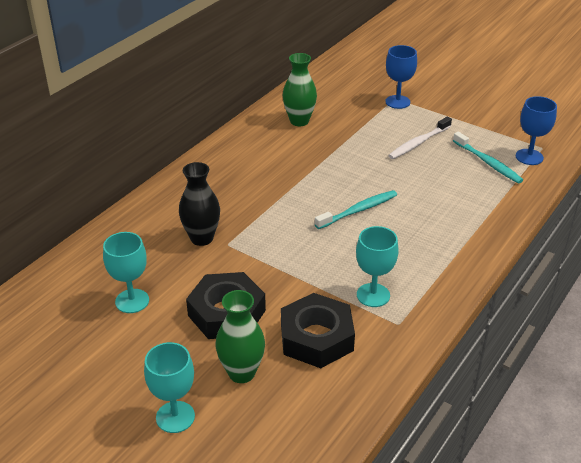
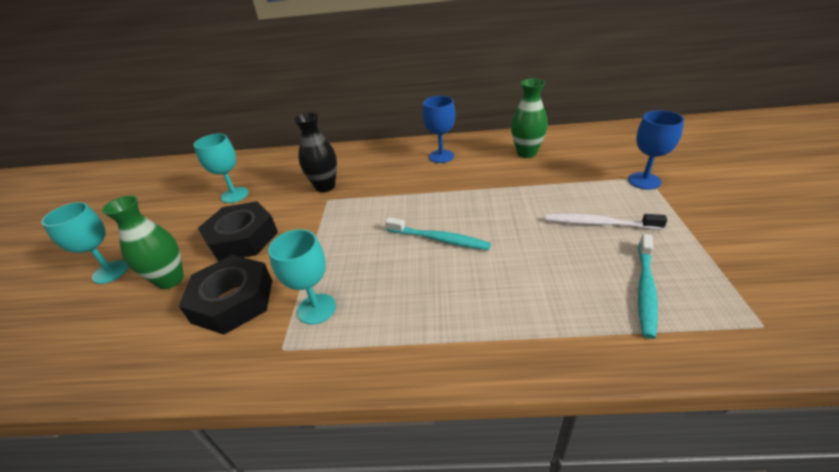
camera: 60 degrees right, 0 degrees up
(529, 157) = (719, 322): blue goblet -> blue goblet (441, 156)

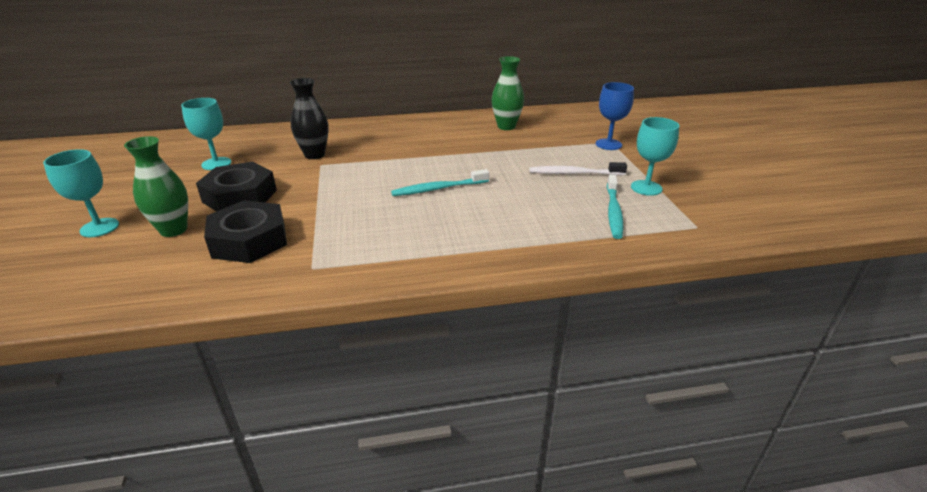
camera: 15 degrees left, 5 degrees down
(316, 309) = (336, 240): turquoise goblet -> turquoise goblet (646, 188)
(439, 239) = (438, 189): turquoise toothbrush -> turquoise toothbrush turned 150 degrees clockwise
(441, 156) = (426, 130): blue goblet -> none

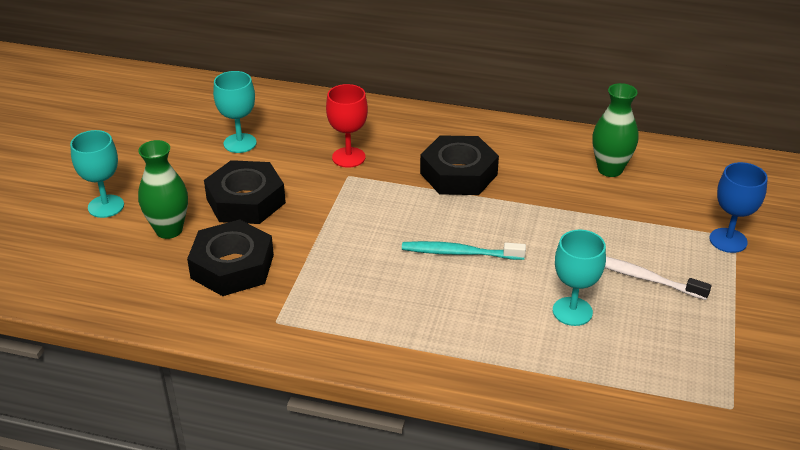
camera: 25 degrees right, 5 degrees up
(314, 155) = (348, 157): black vase -> red goblet
(405, 148) = (458, 174): none -> black nut
(613, 212) = (645, 352): turquoise toothbrush -> none
(646, 188) = (718, 329): turquoise goblet -> turquoise goblet (572, 311)

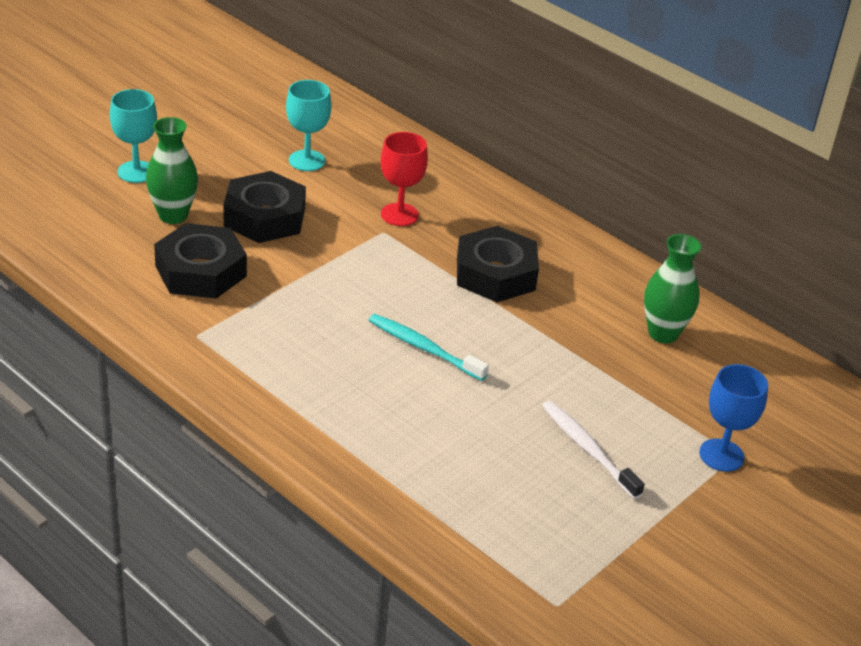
camera: 25 degrees right, 0 degrees up
(572, 311) = (483, 448): turquoise goblet -> none

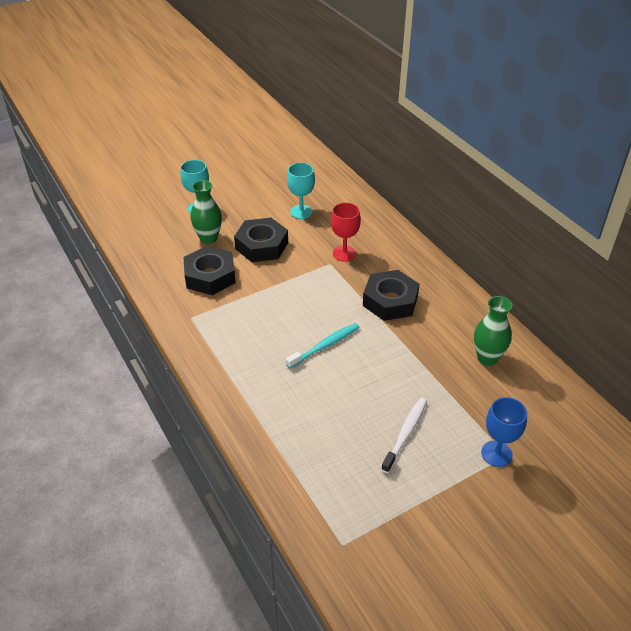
camera: 20 degrees right, 5 degrees up
(424, 348) = (325, 345): turquoise toothbrush -> turquoise toothbrush turned 90 degrees clockwise
(588, 449) = (405, 433): white toothbrush -> white toothbrush turned 45 degrees clockwise

